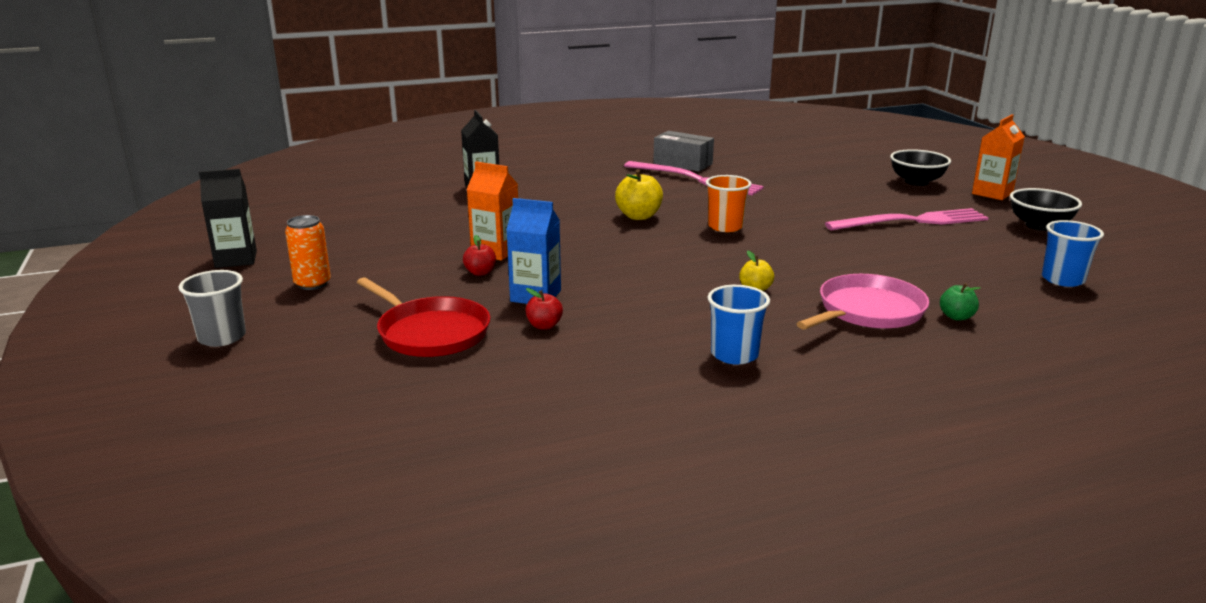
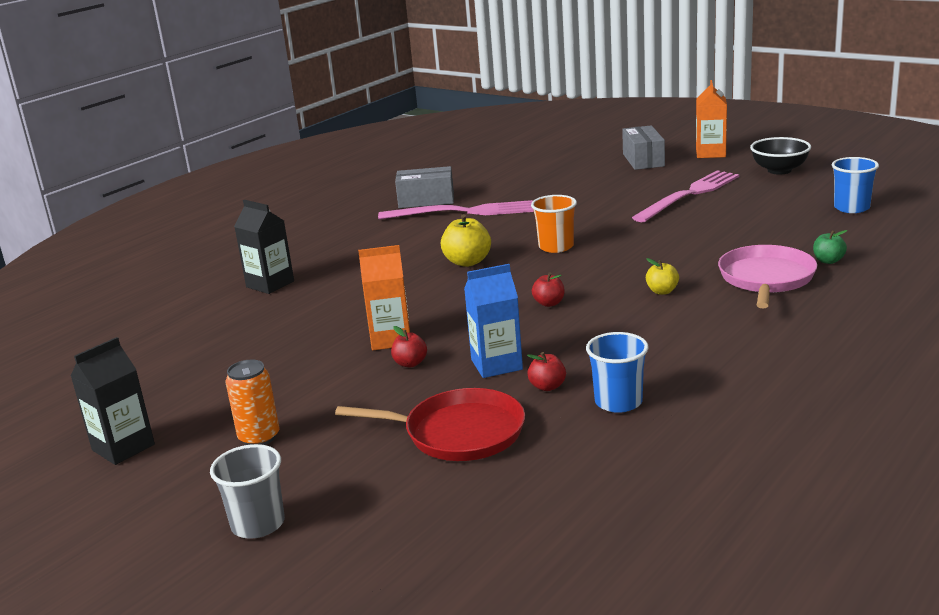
camera: 30 degrees left, 0 degrees up
(648, 266) = (549, 303): none -> red apple
(734, 354) = (729, 349): blue cup -> blue cup (618, 402)
(916, 182) = (643, 160): black bowl -> grey box

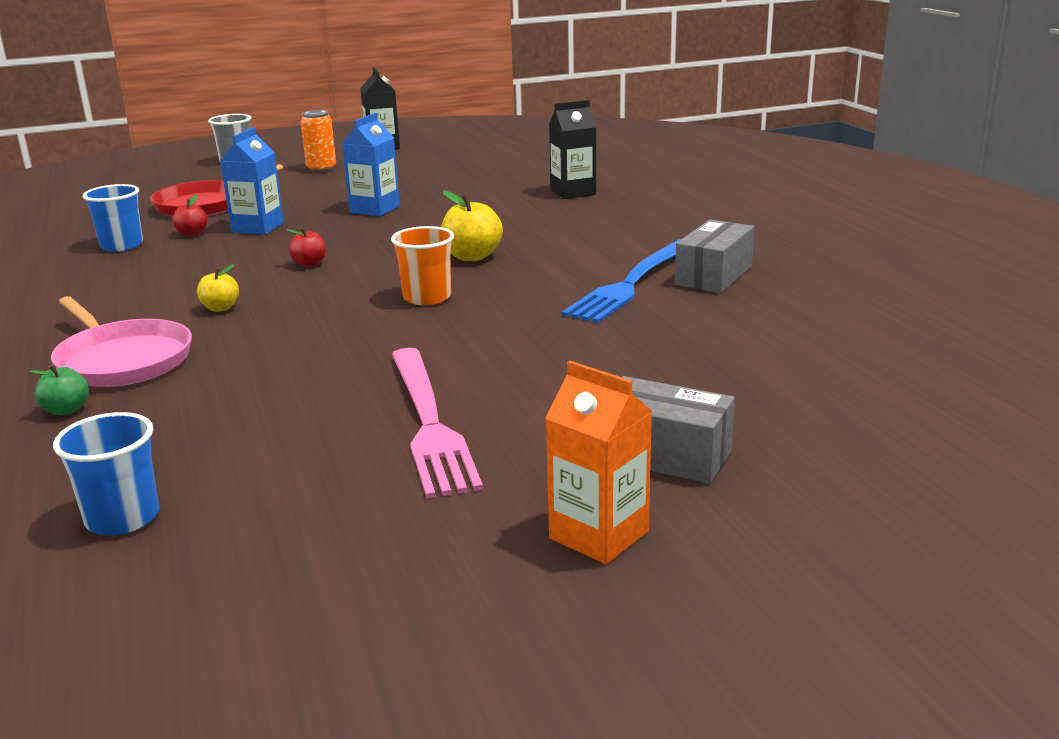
camera: 120 degrees right, 0 degrees up
(390, 339) = (374, 209): orange carton -> blue carton
(410, 363) = (322, 208): red apple -> none
(462, 212) = (632, 283): pink fork -> blue fork
(779, 170) = (381, 553): black bowl -> none

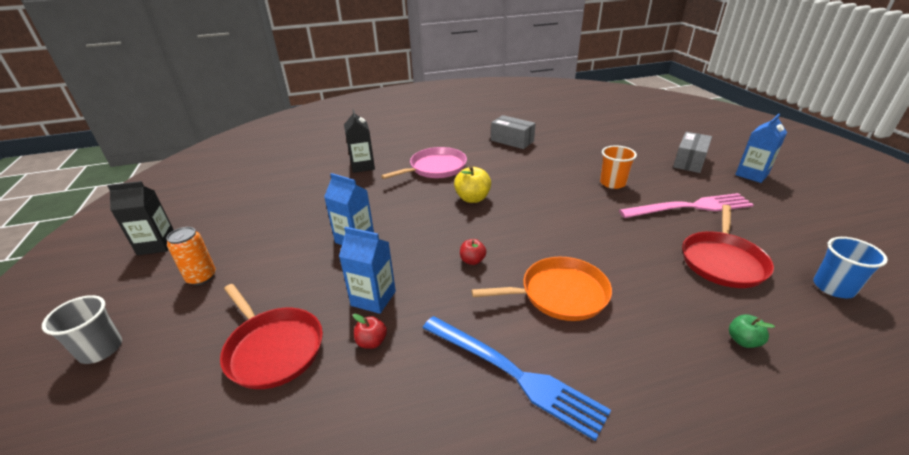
camera: 85 degrees left, 10 degrees up
(122, 245) = (390, 394): blue cup -> none
(122, 360) = (659, 329): pink pan -> pink pan (435, 168)
(220, 308) = (559, 294): yellow apple -> orange pan
(242, 426) = (722, 261): none -> red pan
(427, 297) = (539, 212): orange cup -> orange cup (612, 183)
(599, 535) = (751, 174): orange carton -> blue carton
(632, 283) = (520, 158): blue fork -> blue fork (513, 374)

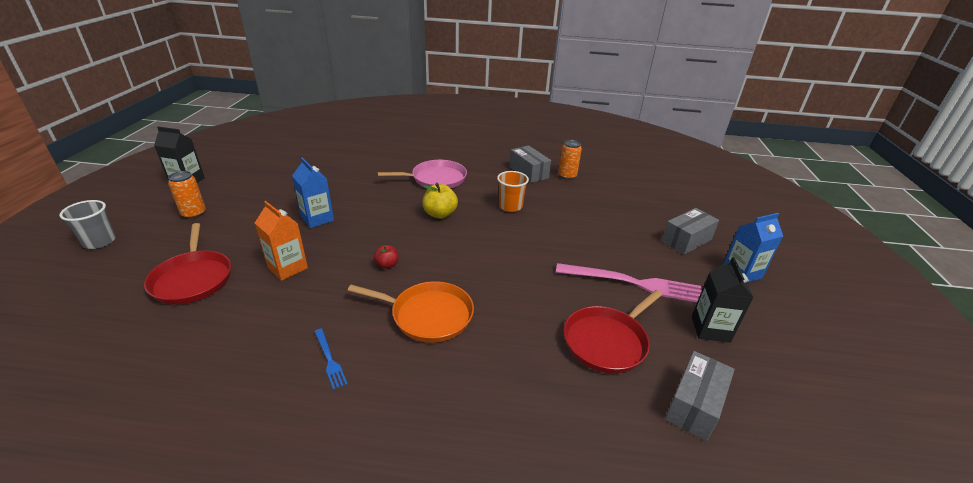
camera: 20 degrees right, 0 degrees up
(362, 166) = (379, 161): black carton -> black carton (710, 329)
(371, 342) = (257, 298): red apple -> none
(373, 298) = (287, 268): blue carton -> orange carton
(513, 374) = (329, 359): blue fork -> blue fork, size x0.46
(547, 135) = (567, 176): none -> orange can
(612, 183) = (581, 238): orange cup -> orange cup (510, 206)
(743, 341) = (544, 412): green apple -> none
(833, 287) = (694, 405): blue cup -> grey box

